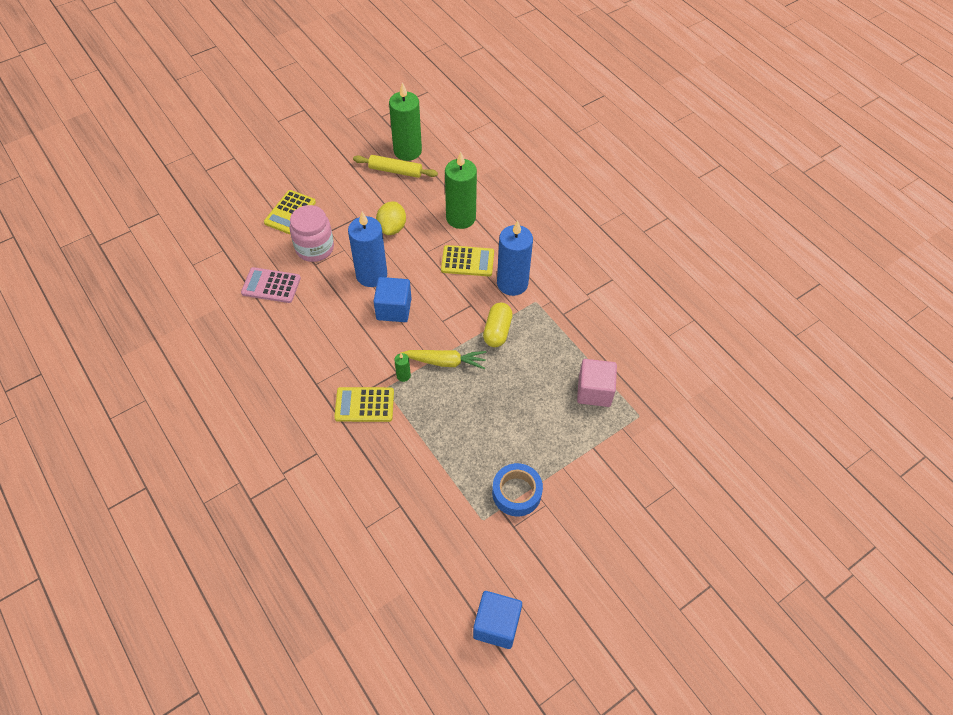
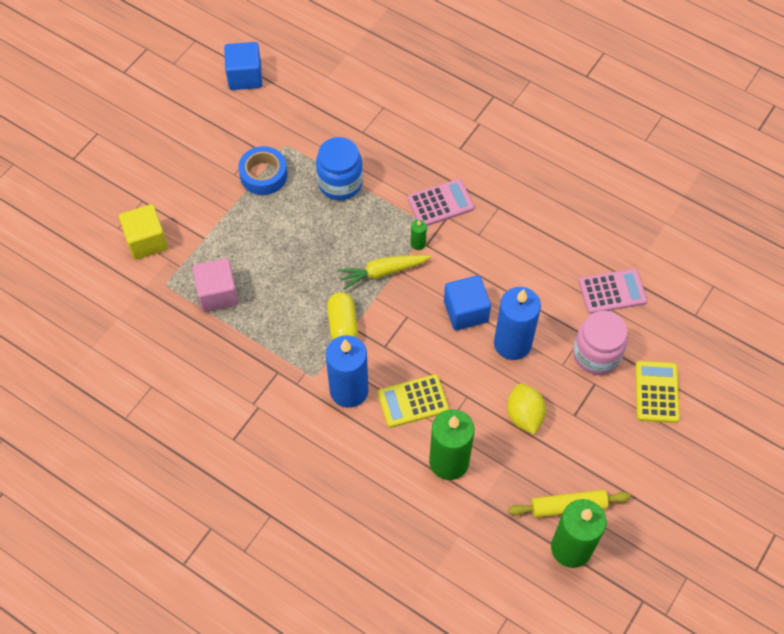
camera: 160 degrees right, 5 degrees up
(364, 405) = (440, 203): yellow calculator -> pink calculator
(446, 457) = (340, 183): none -> blue jar
(648, 463) = (147, 241): none -> yellow cube

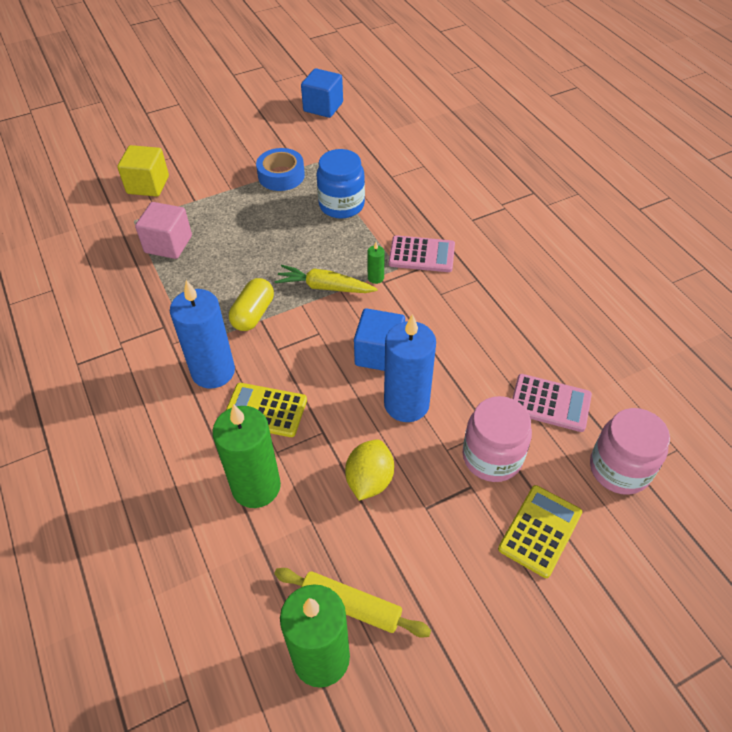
camera: 30 degrees right, 10 degrees down
(684, 320) = (619, 469): none -> pink jar

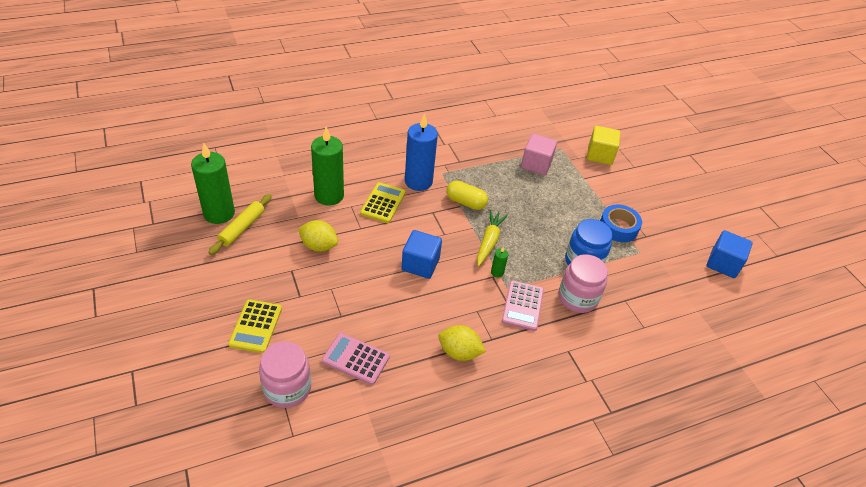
camera: 90 degrees right, 5 degrees down
(406, 404) = (373, 273): blue candle -> none
(492, 457) = (318, 312): pink jar -> pink jar (577, 298)
(505, 306) = (459, 352): none -> yellow lemon
(540, 531) = (256, 326): yellow calculator -> yellow calculator turned 60 degrees clockwise
(550, 403) = (356, 359): pink calculator -> pink calculator turned 90 degrees clockwise

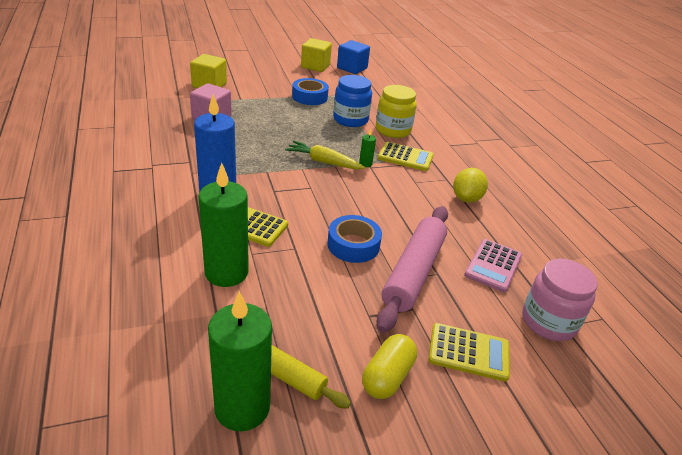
camera: 85 degrees left, 10 degrees down
(319, 246) = (325, 287): yellow lemon -> none
(340, 299) = (413, 272): none -> pink rolling pin
(369, 262) = (353, 245): none -> blue tape
(420, 264) = (356, 208): blue cube -> none
(466, 202) = (262, 167): yellow capsule -> yellow capsule (387, 376)
(522, 306) = (405, 157): pink calculator -> yellow calculator
(577, 298) = (393, 130): pink jar -> yellow jar
(703, 230) = (315, 66): none -> yellow cube

